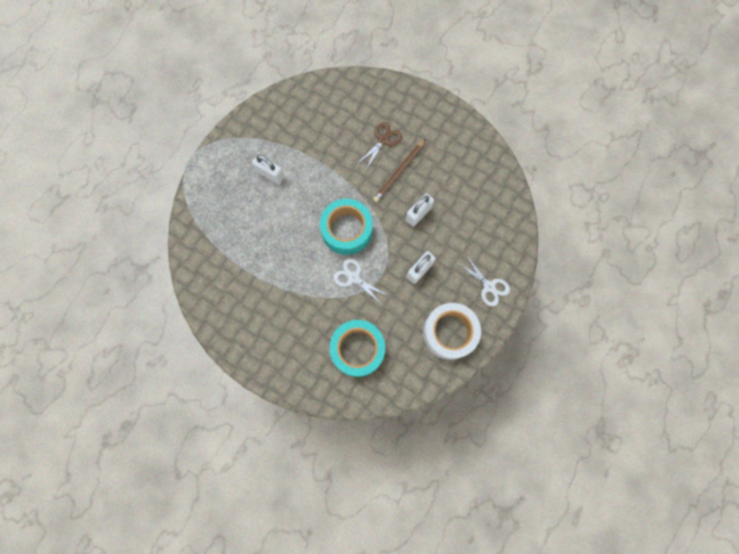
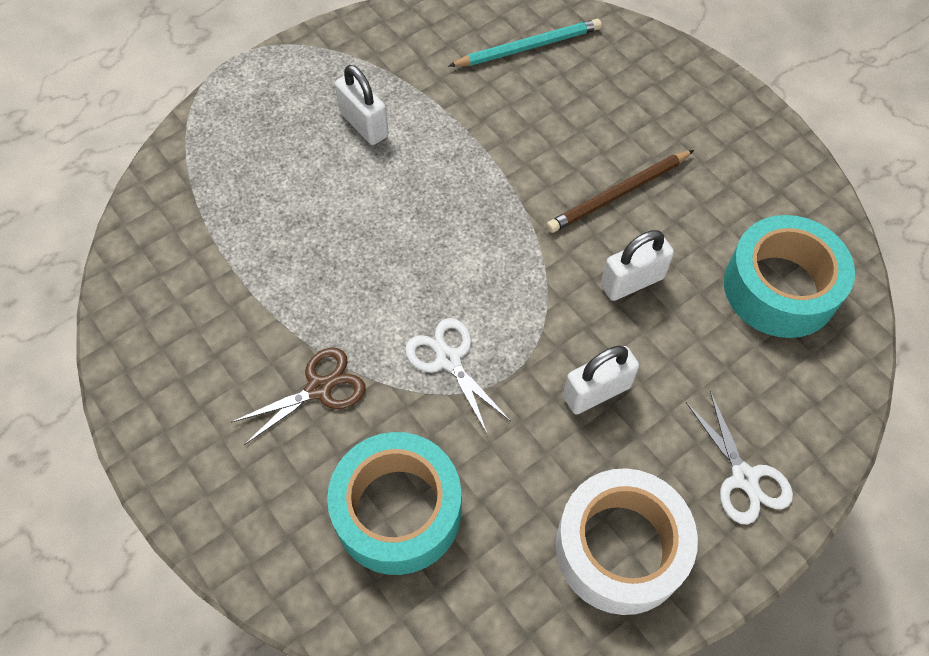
camera: 20 degrees right, 15 degrees down
(331, 105) = (528, 47): none -> turquoise pencil
(347, 230) = (471, 265): turquoise tape -> turquoise tape (780, 288)
(383, 140) = (607, 130): brown scissors -> brown scissors (319, 388)

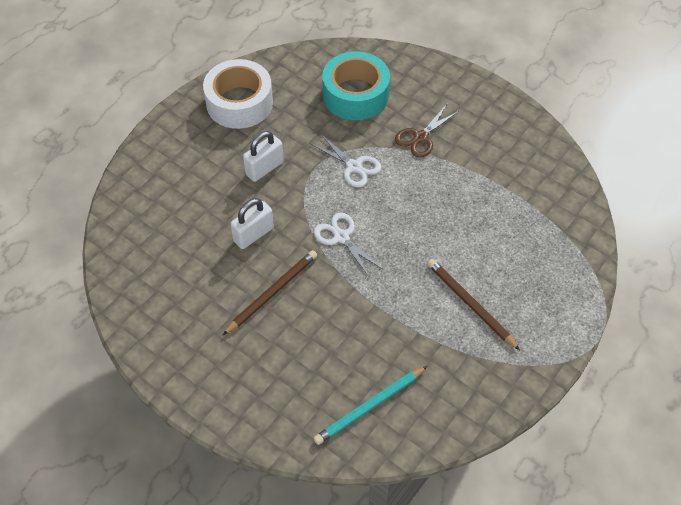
camera: 165 degrees right, 5 degrees down
(364, 125) = (470, 304): white padlock -> brown pencil
(744, 478) = (177, 145): white scissors -> white scissors (341, 237)
(780, 288) = (157, 251): turquoise tape -> none

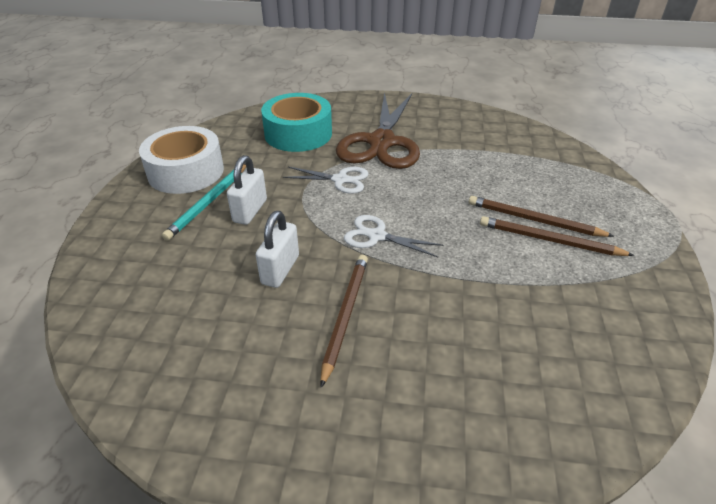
camera: 30 degrees left, 15 degrees down
(370, 407) = (558, 381): turquoise pencil -> turquoise pencil (208, 202)
(420, 137) = (382, 142): brown scissors -> brown scissors, size x2.01
(476, 280) = (534, 220): none -> brown pencil

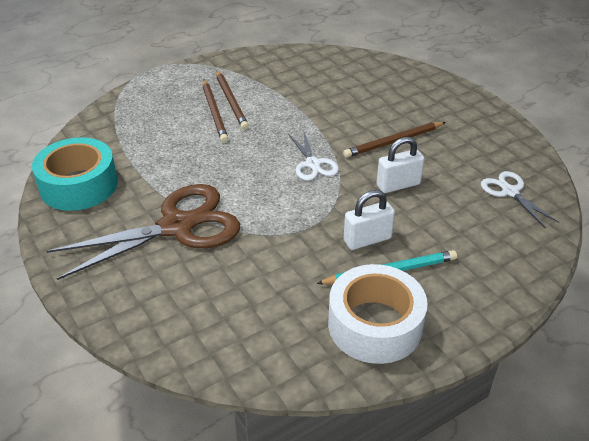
camera: 130 degrees left, 0 degrees up
(298, 134) = (219, 294): turquoise tape -> turquoise tape (79, 185)
(340, 180) = (267, 217): white scissors -> white scissors (510, 192)

